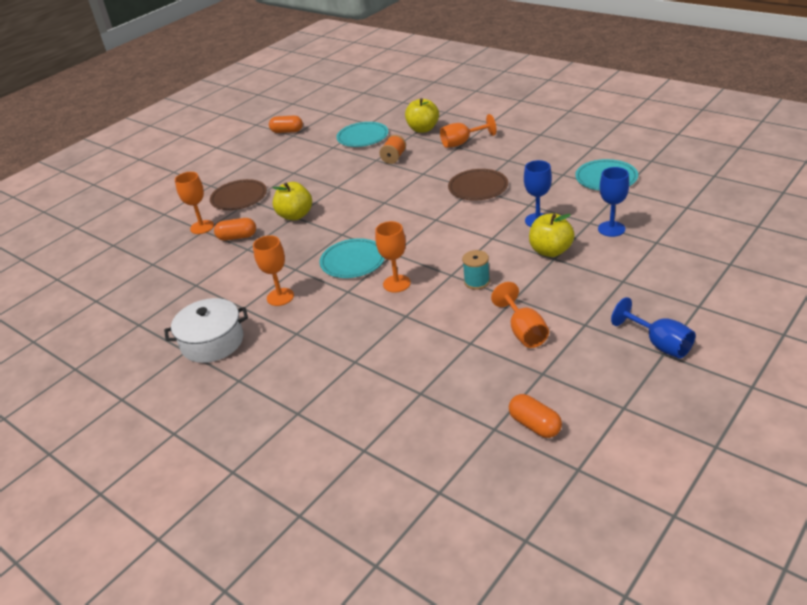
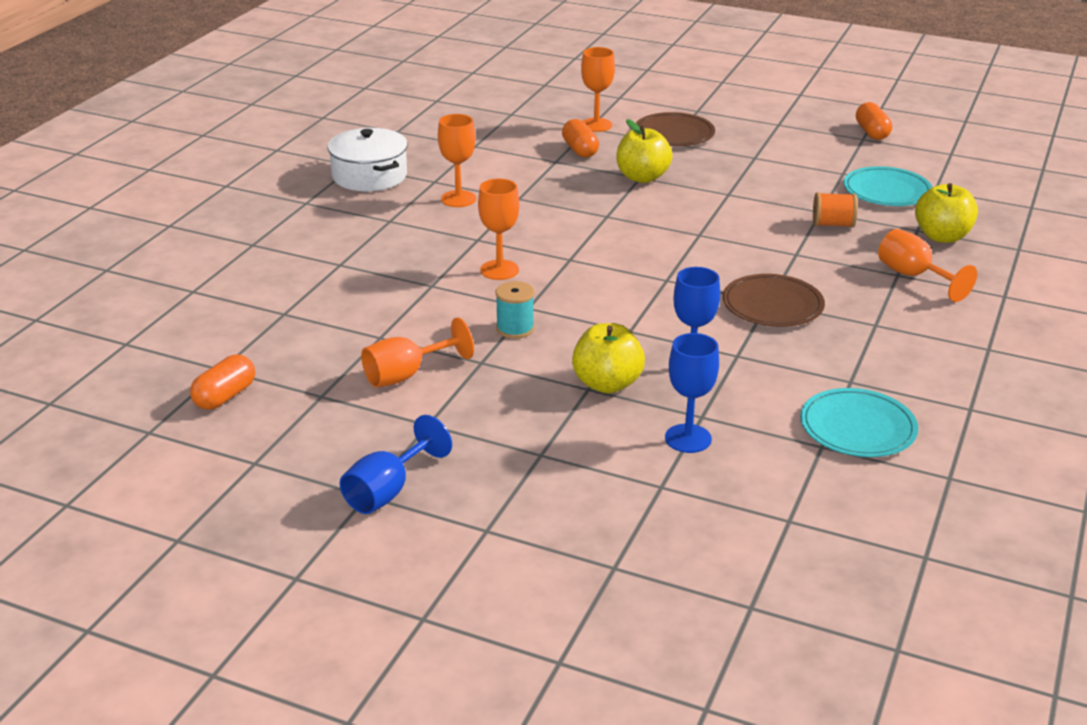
camera: 70 degrees right, 5 degrees down
(353, 261) = (544, 233): turquoise plate -> none

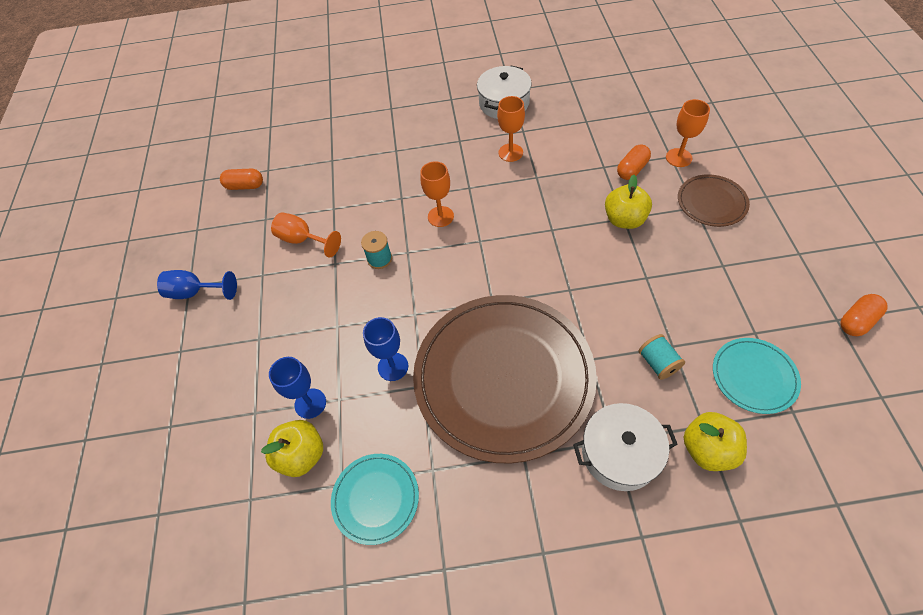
camera: 65 degrees right, 25 degrees up
(607, 384) = (346, 333): yellow apple -> yellow apple (302, 455)
(772, 305) = (503, 377): brown plate -> brown plate, size x2.25
(833, 224) = (658, 363): orange spool -> turquoise spool
(913, 276) = (619, 453): orange goblet -> white pot

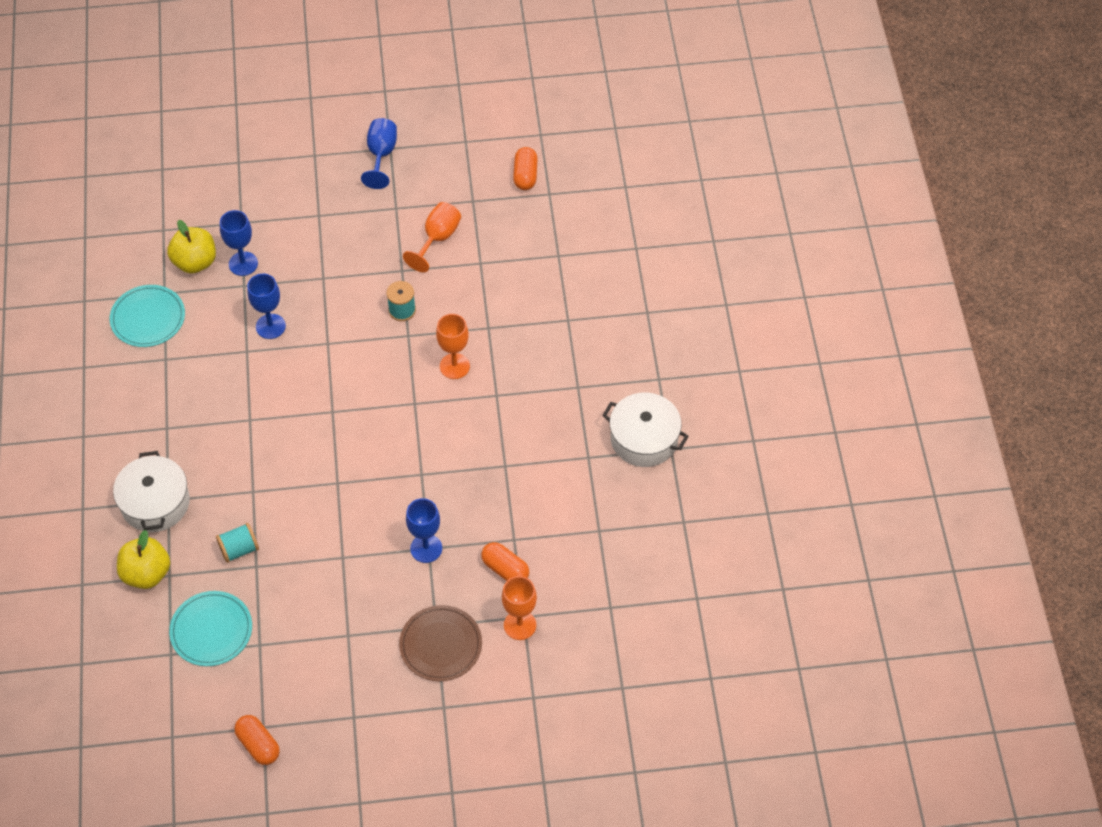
camera: 85 degrees right, 0 degrees up
(503, 377) = (245, 417): brown plate -> none
(510, 152) = (549, 441): orange goblet -> none
(624, 220) = (426, 548): yellow apple -> blue goblet

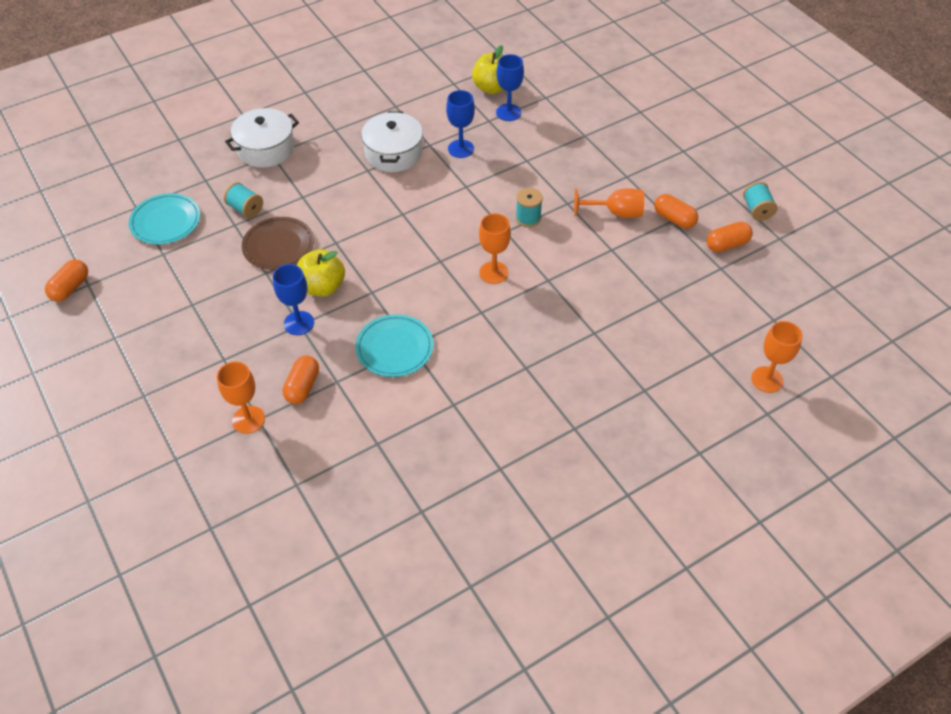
camera: 65 degrees right, 5 degrees down
(146, 573) = (202, 168): yellow apple -> yellow apple (322, 287)
(148, 318) = (426, 84): turquoise plate -> turquoise plate (394, 348)
(381, 155) = (672, 148): blue goblet -> none
(440, 645) = (206, 370): brown plate -> brown plate (278, 246)
(472, 198) = (674, 219): none -> orange capsule
(498, 133) = (757, 210): none -> turquoise spool
(644, 439) = (498, 442): white pot -> white pot (393, 153)
(681, 223) = (767, 379): none -> orange goblet

